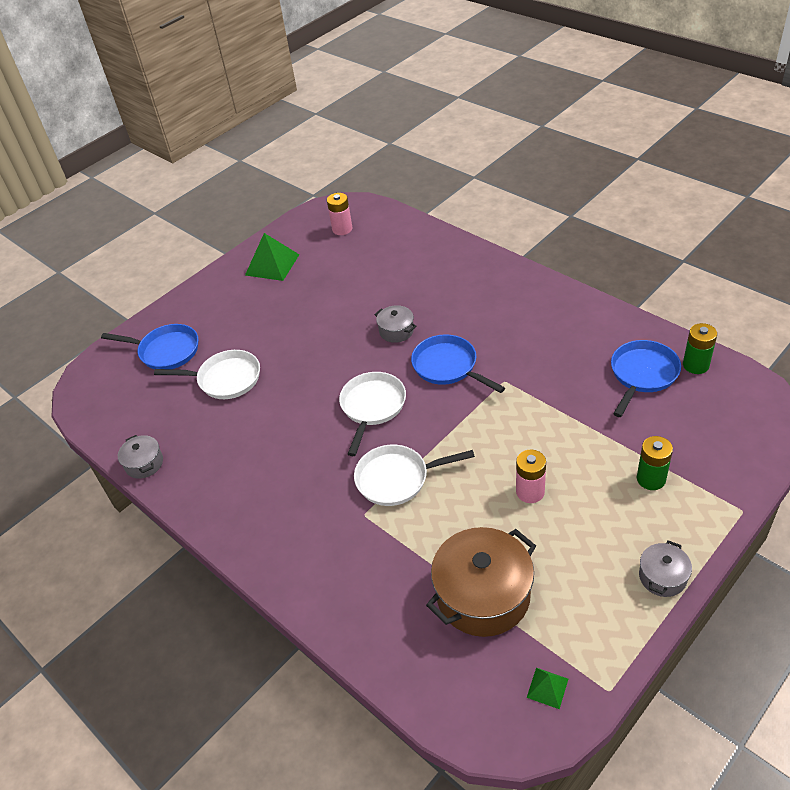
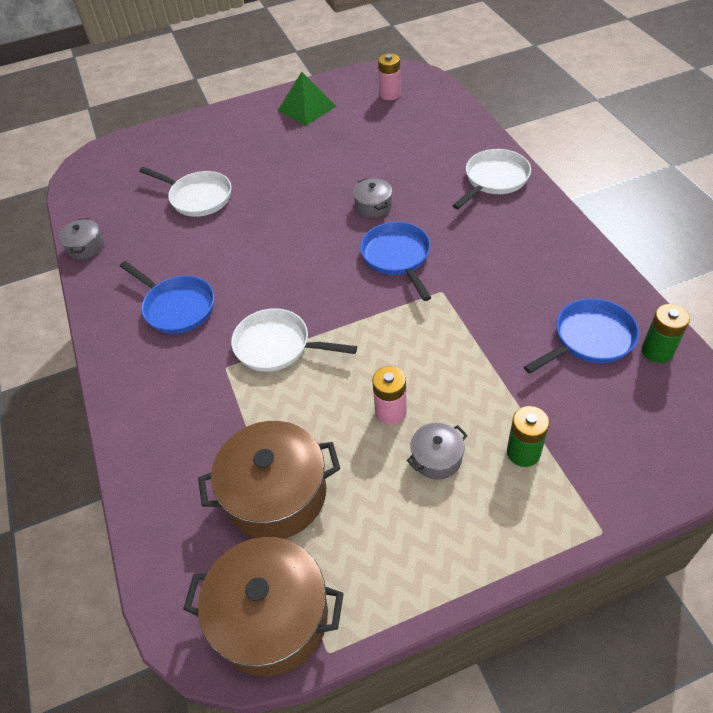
camera: 25 degrees right, 5 degrees up
(166, 351) = (169, 156): blue pan -> blue pan (176, 307)
(372, 407) = (302, 270): white pan -> white pan (494, 180)
(547, 688) = (271, 617): green pyramid -> brown pot
(662, 577) = (464, 561): grey pot -> grey pot (437, 458)

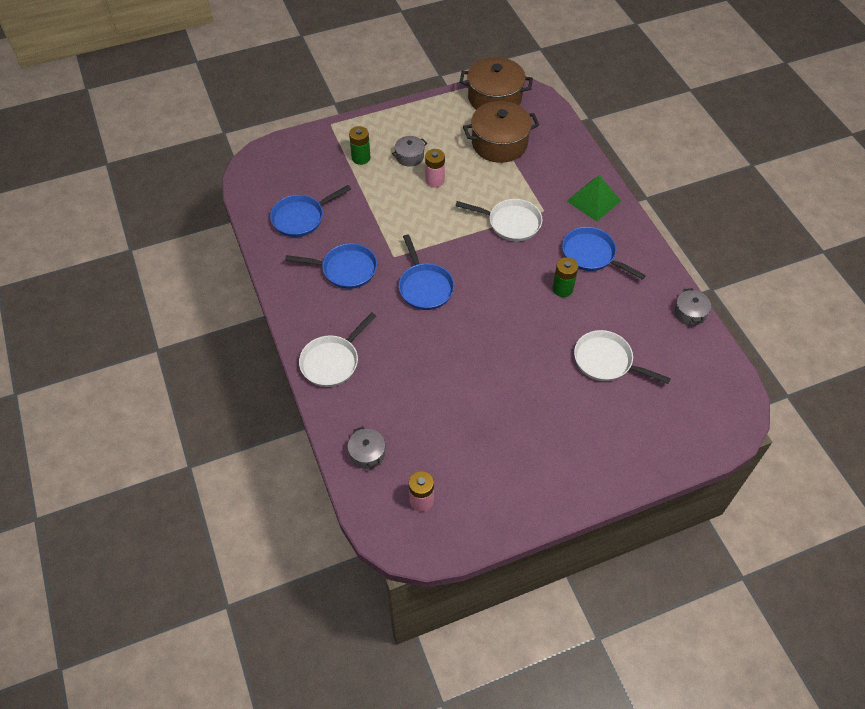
camera: 175 degrees right, 5 degrees up
(306, 108) = (517, 485): green pyramid -> green pyramid (593, 201)
(373, 206) = (443, 339): grey pot -> grey pot (367, 453)
(503, 272) = (345, 269): none -> blue pan
(657, 351) = (262, 208): green battery -> green battery (562, 289)

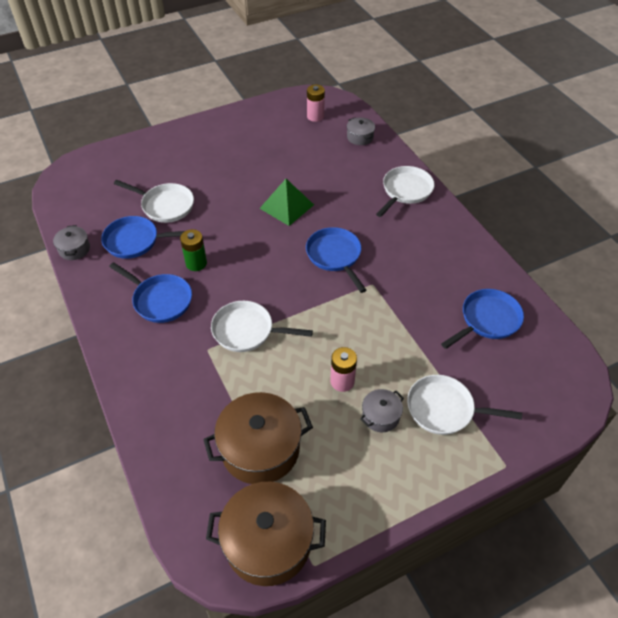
camera: 175 degrees right, 5 degrees down
(345, 269) = (419, 267): blue pan -> blue pan (135, 241)
(361, 158) = (444, 409): green battery -> white pan
(593, 201) = (144, 367): green pyramid -> green pyramid (286, 206)

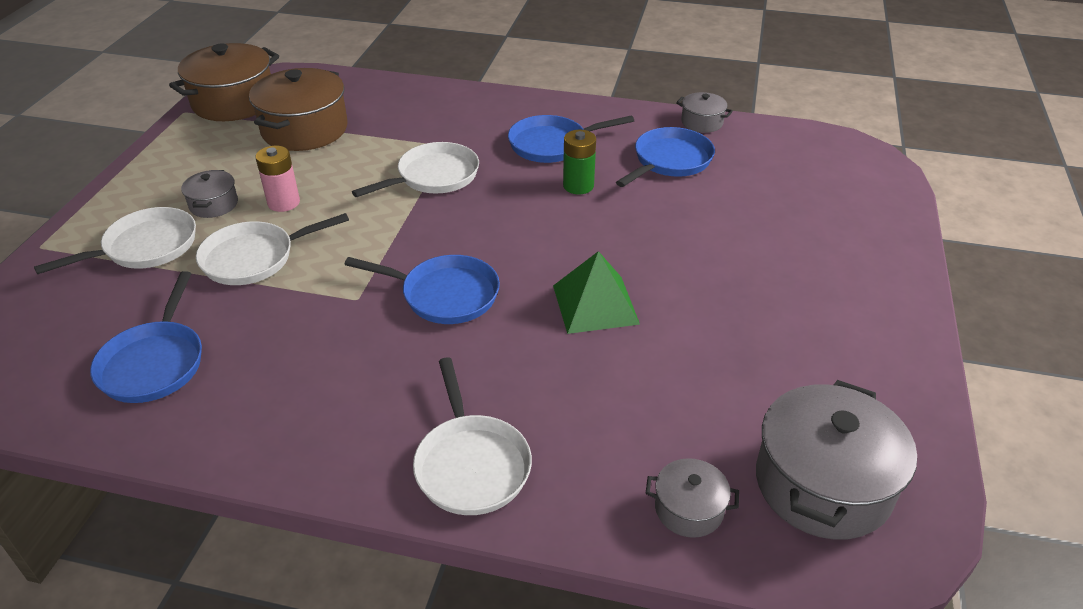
camera: 130 degrees right, 10 degrees down
(165, 205) = (717, 204): white pan -> white pan (254, 258)
(315, 116) = (823, 484): pink battery -> grey pot

